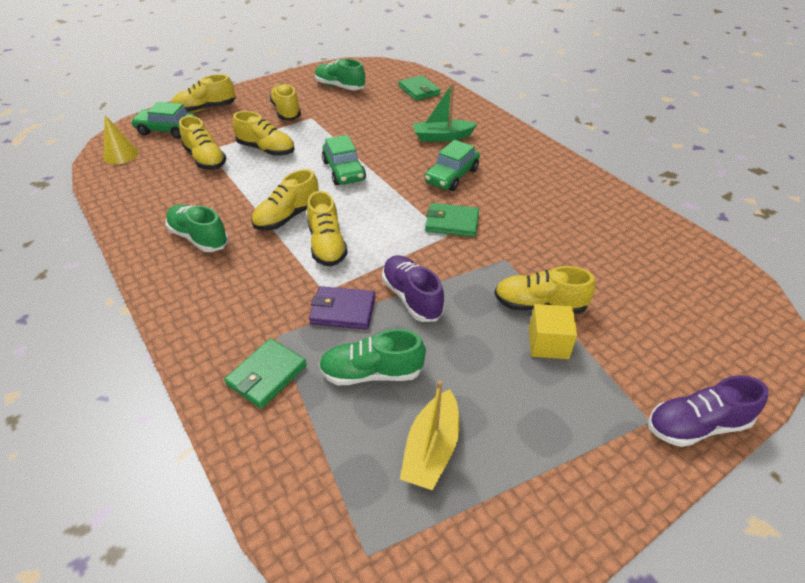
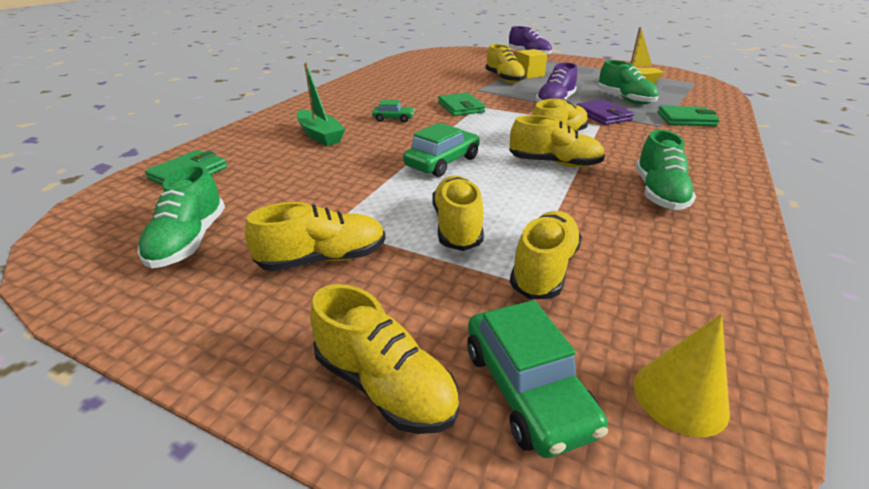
camera: 120 degrees left, 10 degrees down
(286, 111) = (323, 259): yellow shoe -> yellow shoe turned 150 degrees counterclockwise
(452, 176) = (393, 119): green car -> green car, size x0.59

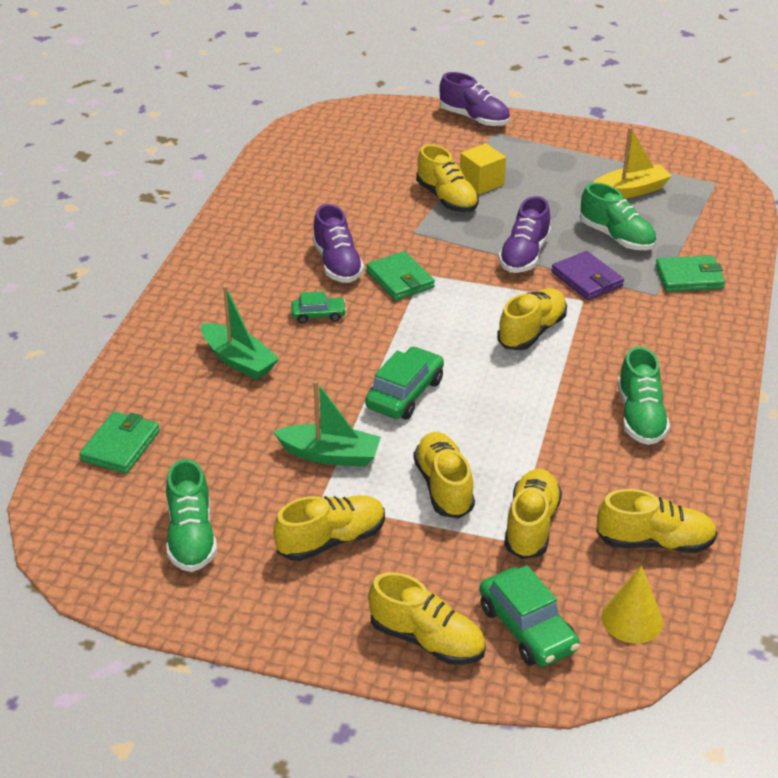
camera: 10 degrees left, 5 degrees up
(359, 194) = (330, 455): none -> green boat
(419, 99) = (337, 264): none -> purple shoe
(554, 163) = (531, 381): yellow shoe -> yellow shoe (654, 542)

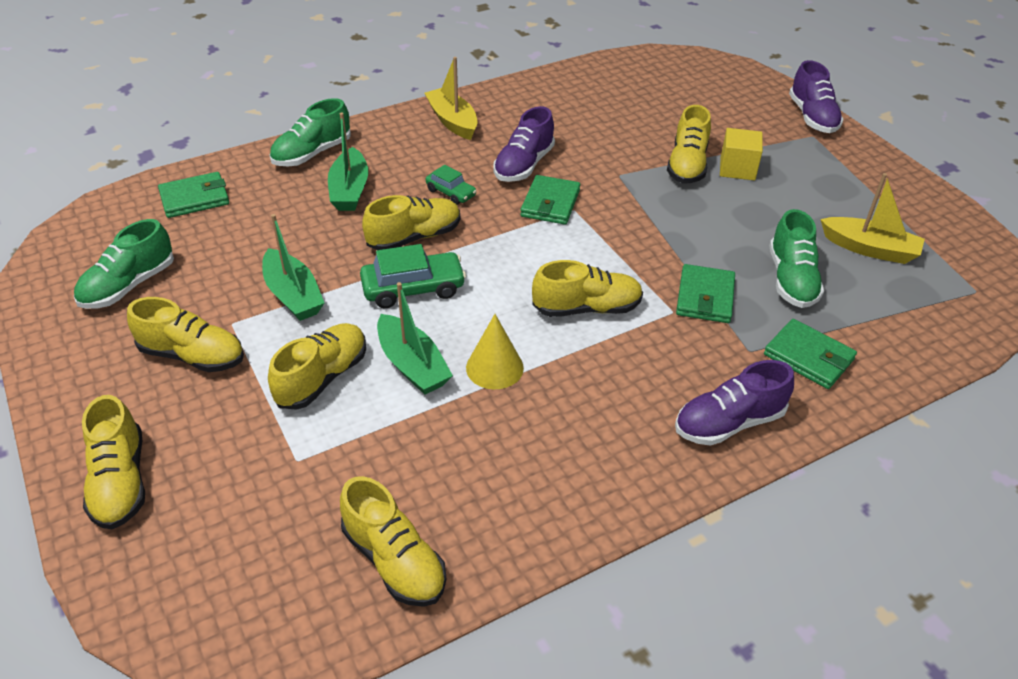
camera: 45 degrees right, 5 degrees up
(227, 263) = (452, 121): none -> yellow boat
(486, 438) = (412, 365): none -> green boat
(524, 255) = (681, 245): purple shoe -> purple shoe (729, 423)
(527, 628) = (190, 538): green car -> none
(531, 525) = (329, 460): yellow shoe -> yellow shoe (414, 237)
(587, 279) = (705, 297): purple wallet -> green wallet
(632, 619) = (268, 608): yellow cone -> yellow cone (494, 367)
(640, 417) = (561, 444): green shoe -> green shoe (312, 154)

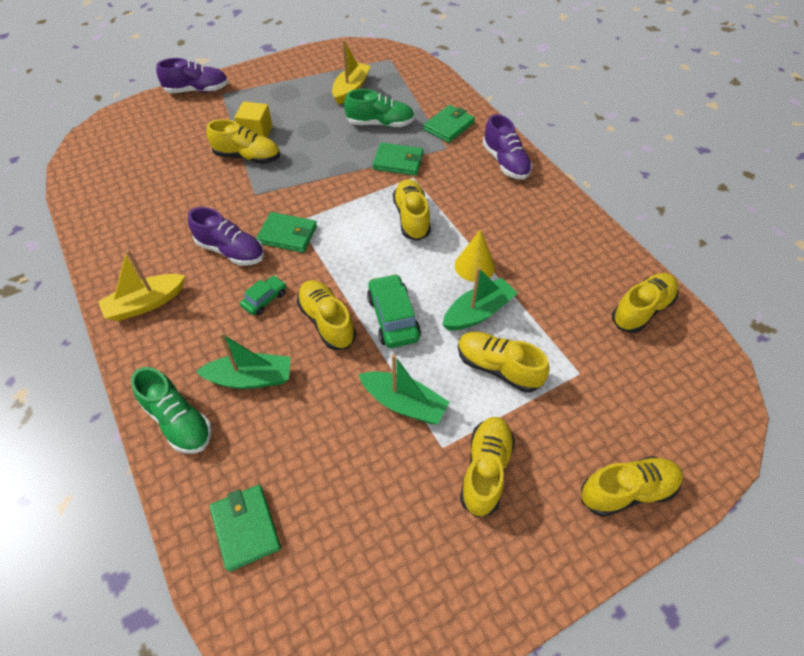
camera: 90 degrees left, 10 degrees up
(129, 286) = (394, 558): green shoe -> none
(293, 295) = (404, 403): green boat -> green boat turned 60 degrees clockwise

